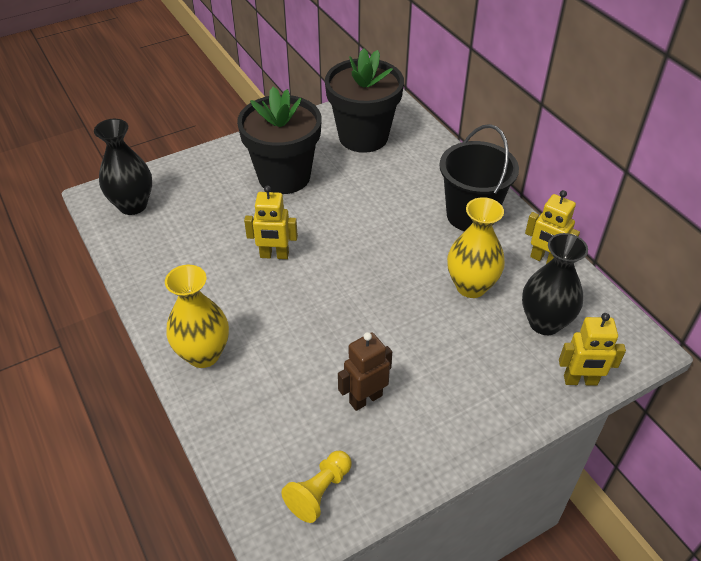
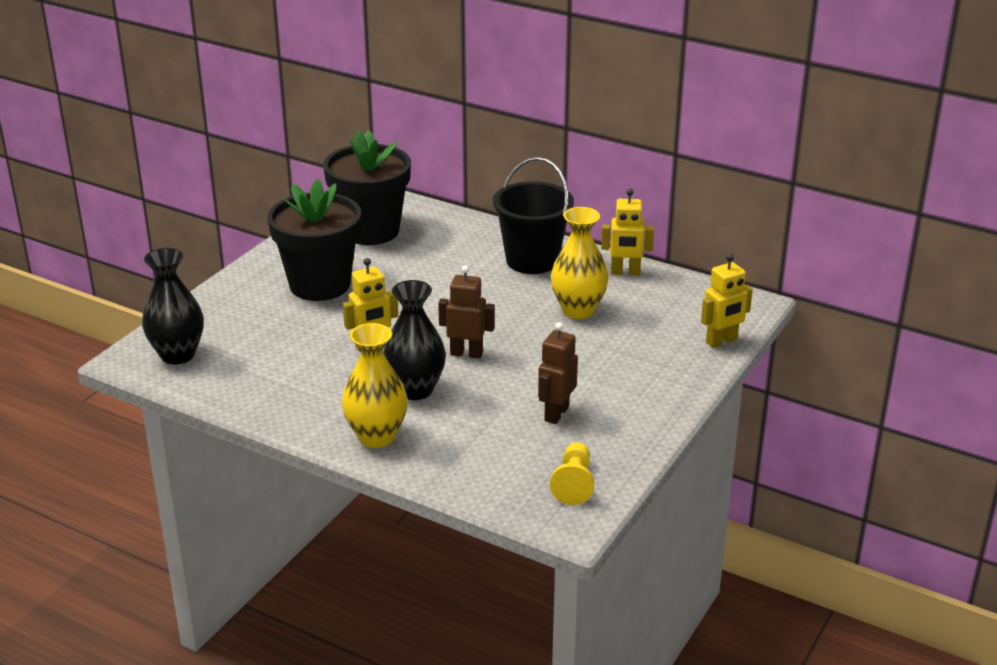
camera: 30 degrees left, 15 degrees down
(341, 295) = (466, 353): none -> brown robot
(544, 322) = (662, 314): black vase -> black vase (415, 390)

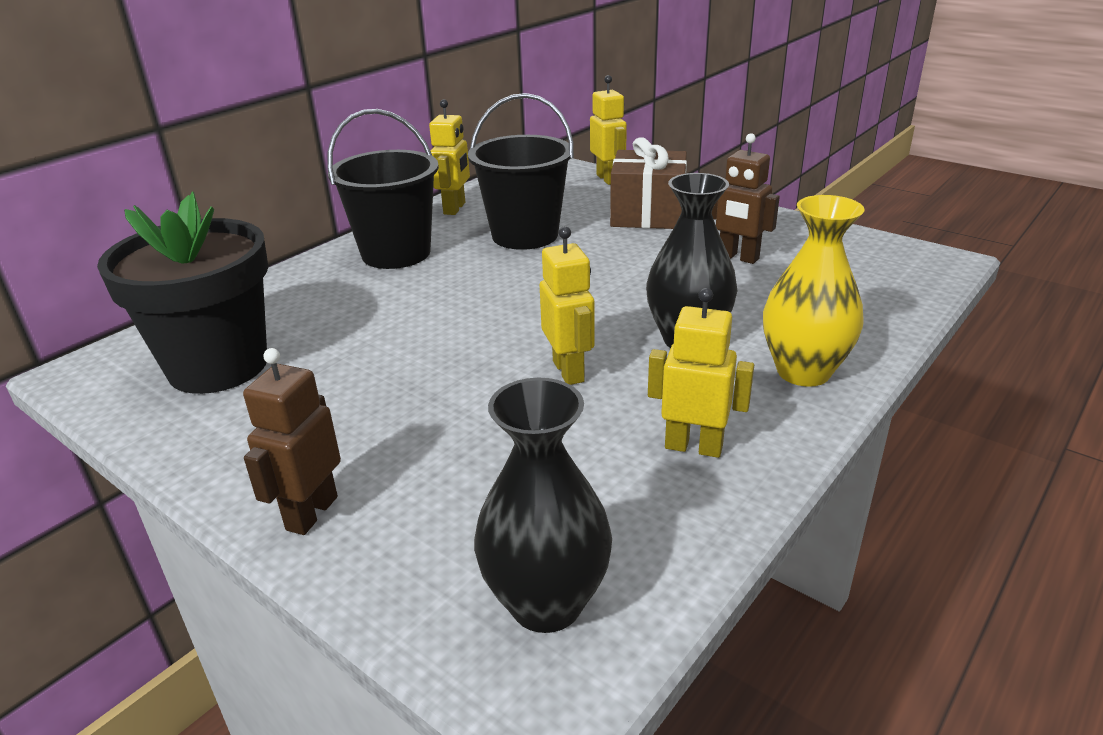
camera: 80 degrees left, 0 degrees up
(293, 393) = (693, 446): none -> yellow robot
(320, 285) = (362, 418): black flower pot -> none
(466, 353) = (603, 302): brown robot -> brown robot (311, 513)
(573, 484) = (868, 256): yellow pawn -> none
(578, 310) = (525, 235): yellow vase -> black bucket
(637, 366) = (647, 215): none -> brown gift

